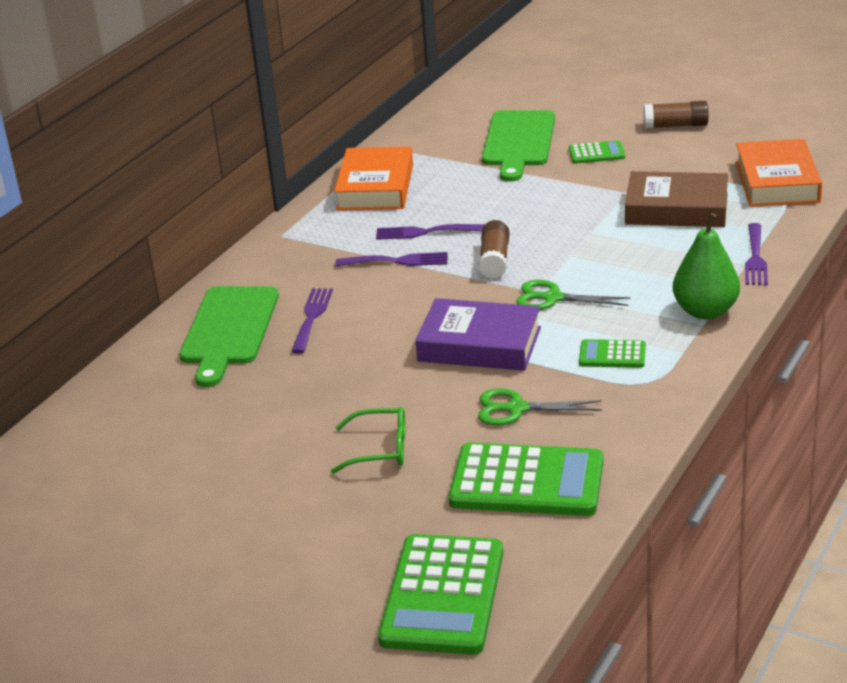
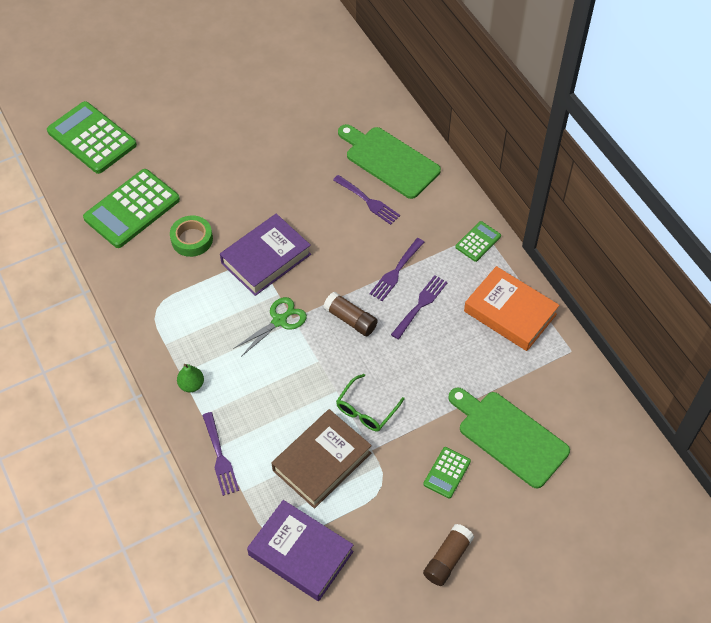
camera: 120 degrees right, 25 degrees up
(380, 449) = (215, 169): green glasses -> green glasses (366, 410)
(516, 409) = (192, 239): green scissors -> green tape
(612, 355) = (196, 310): green calculator -> green calculator (478, 242)
(705, 311) = (191, 385): green pear -> green pear, size x0.55
(755, 258) = (220, 457): purple fork -> purple fork turned 150 degrees counterclockwise
(777, 182) = (301, 553): orange book -> purple book

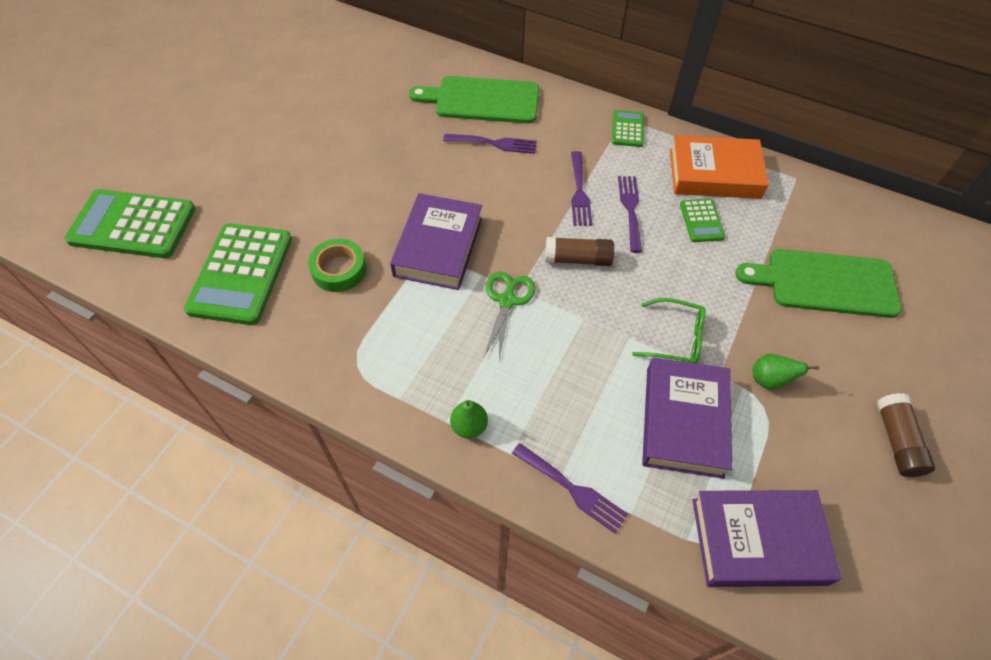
camera: 35 degrees left, 0 degrees up
(322, 461) = (683, 421): brown book -> purple book
(366, 410) = (676, 338): green glasses -> green glasses turned 75 degrees counterclockwise
(401, 472) = (769, 380): none -> green pear
(447, 473) = (809, 353): green calculator -> green calculator (701, 221)

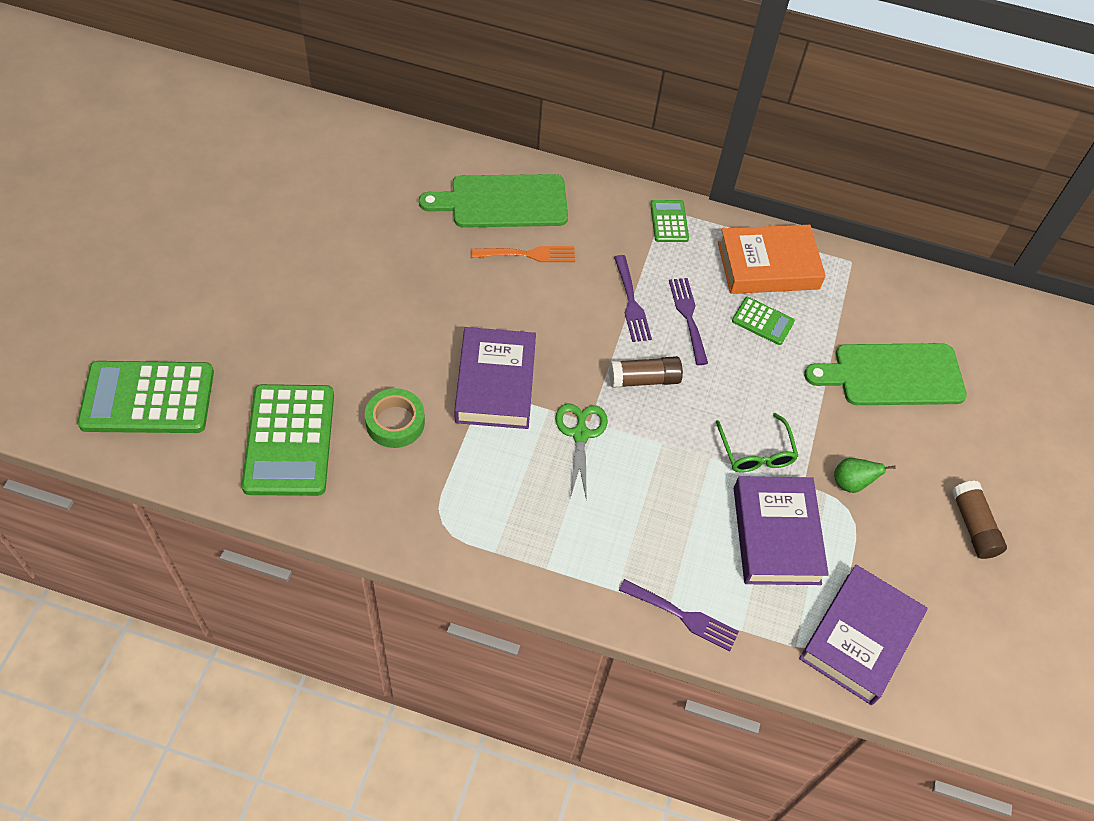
camera: 15 degrees left, 0 degrees up
(469, 426) = (571, 570): green pear -> none
(494, 143) = (528, 254): purple fork -> orange fork
(676, 338) = (756, 452): green glasses -> green glasses turned 75 degrees clockwise
(701, 221) = (762, 321): green calculator -> green calculator turned 45 degrees counterclockwise
(758, 541) = (859, 638): purple book -> purple book turned 45 degrees counterclockwise

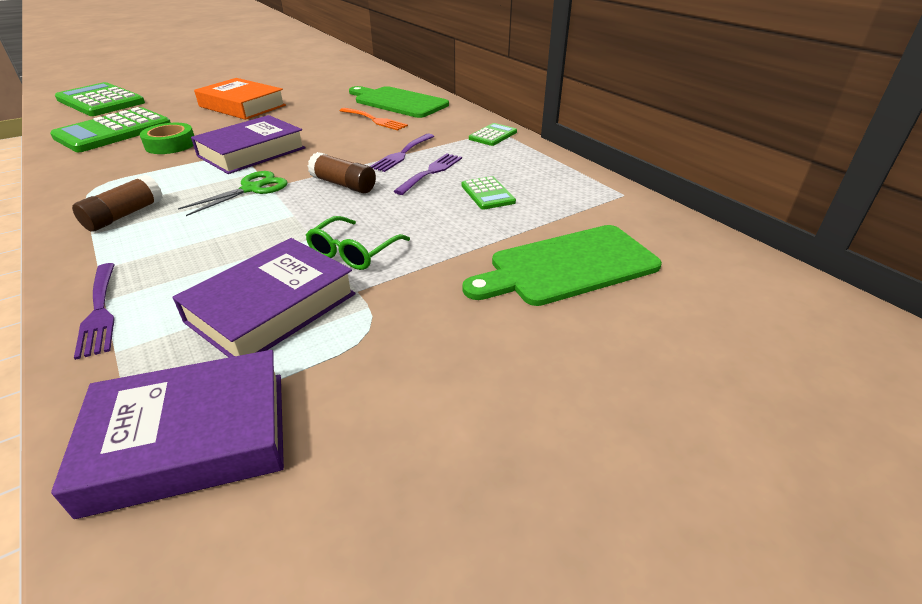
camera: 45 degrees right, 20 degrees down
(768, 265) = (539, 173): orange book -> orange book (242, 106)
(851, 483) = (404, 312): green pear -> none
(893, 375) = (568, 266): green cutting board -> green cutting board turned 60 degrees counterclockwise
(973, 526) = (493, 427): brown glue stick -> brown glue stick (124, 215)

